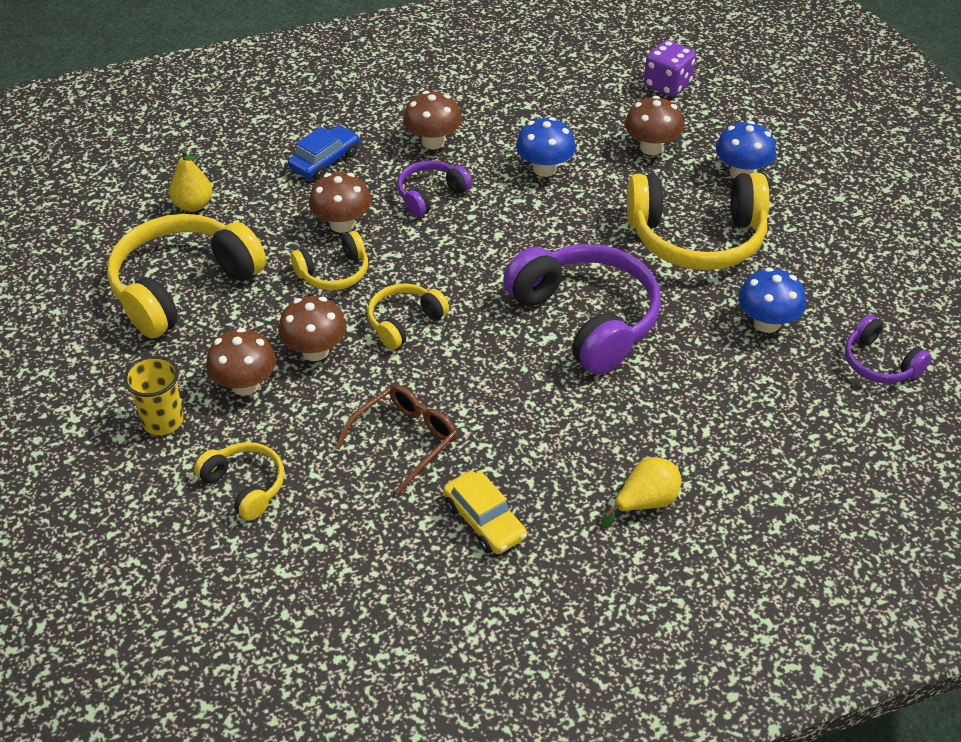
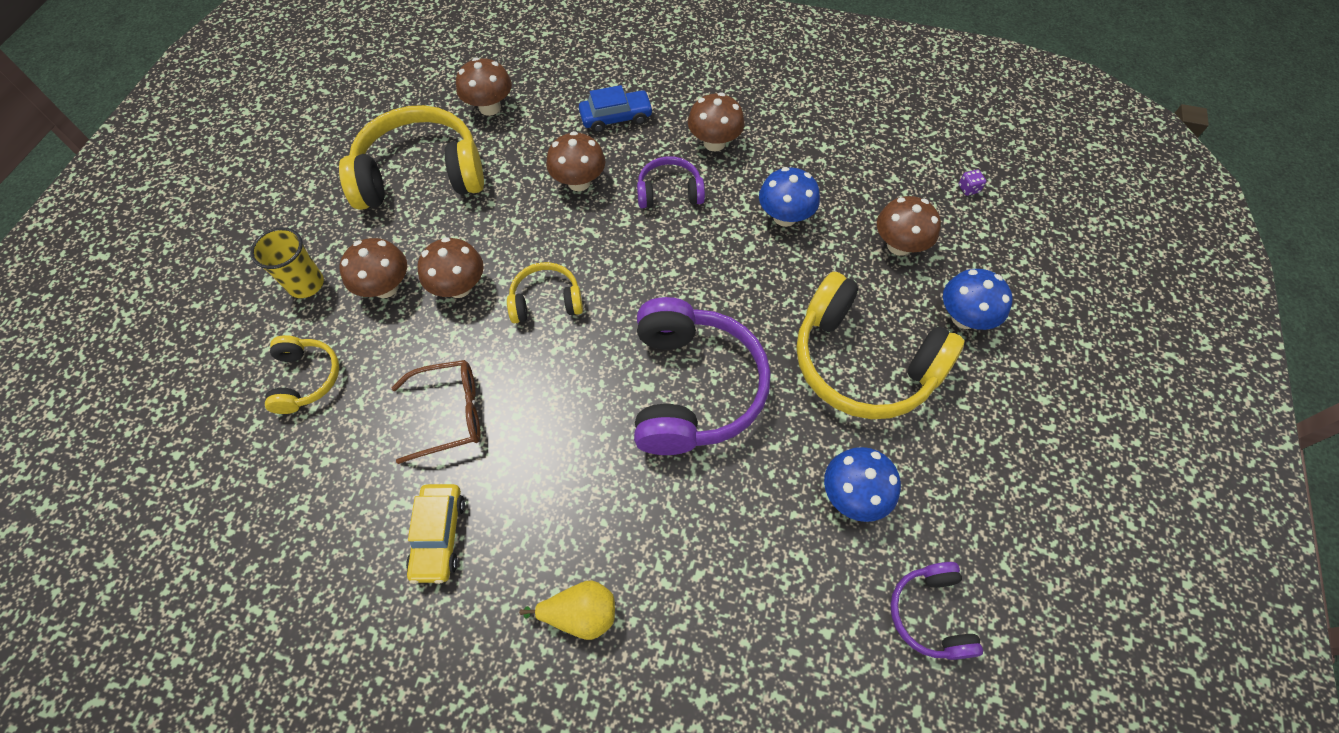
camera: 35 degrees right, 15 degrees up
(193, 205) = (490, 107): yellow pear -> brown mushroom
(334, 273) = (534, 223): yellow headphones -> none
(667, 85) = (968, 189): purple dice -> purple dice, size x0.44

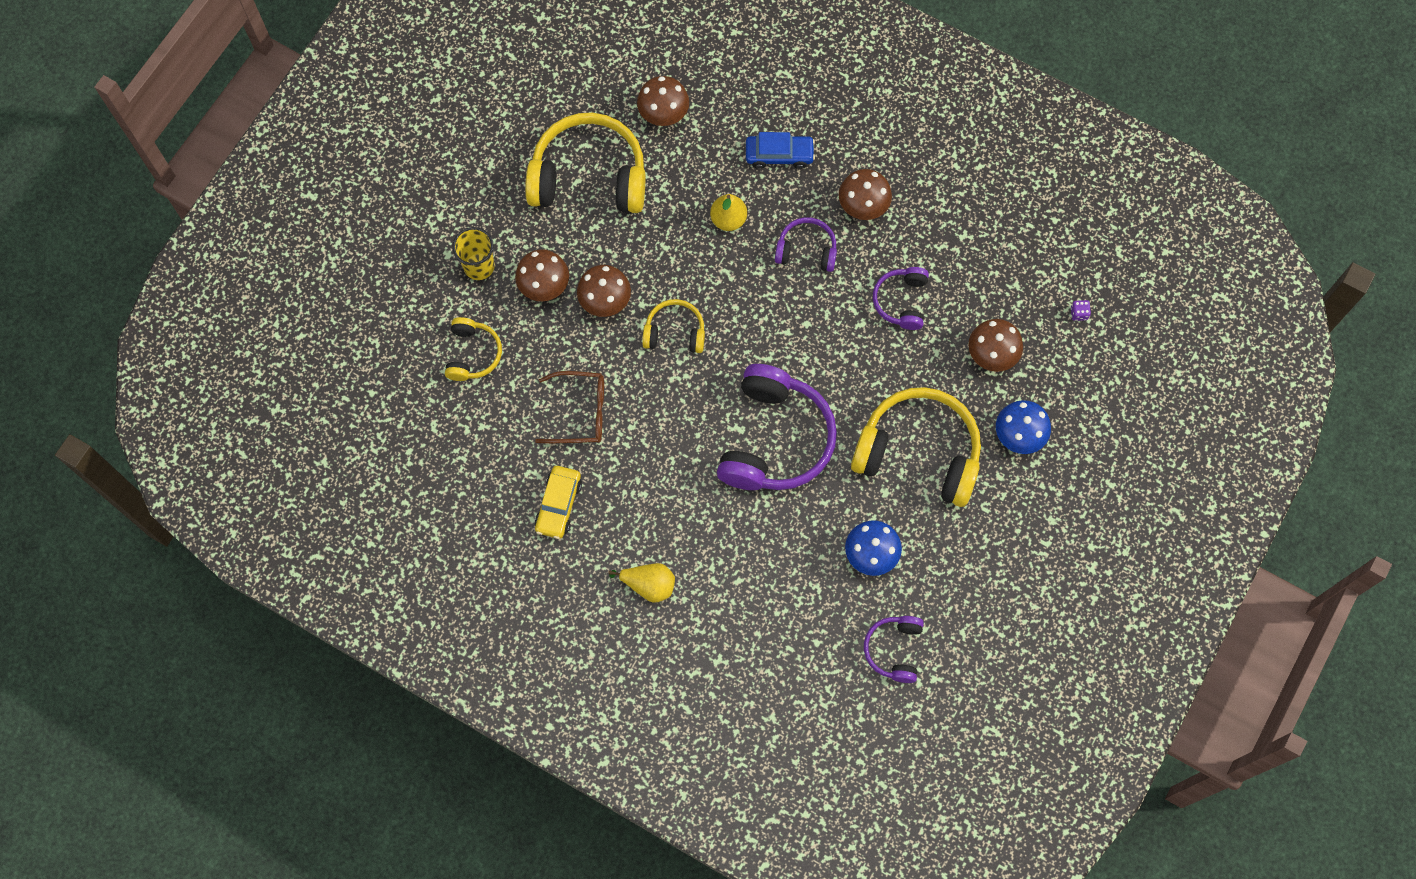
camera: 15 degrees right, 10 degrees up
(579, 182) = (728, 219): brown mushroom -> yellow pear
(784, 217) = (901, 301): blue mushroom -> purple headphones
(863, 362) = (918, 453): yellow headphones -> yellow headphones turned 150 degrees clockwise

